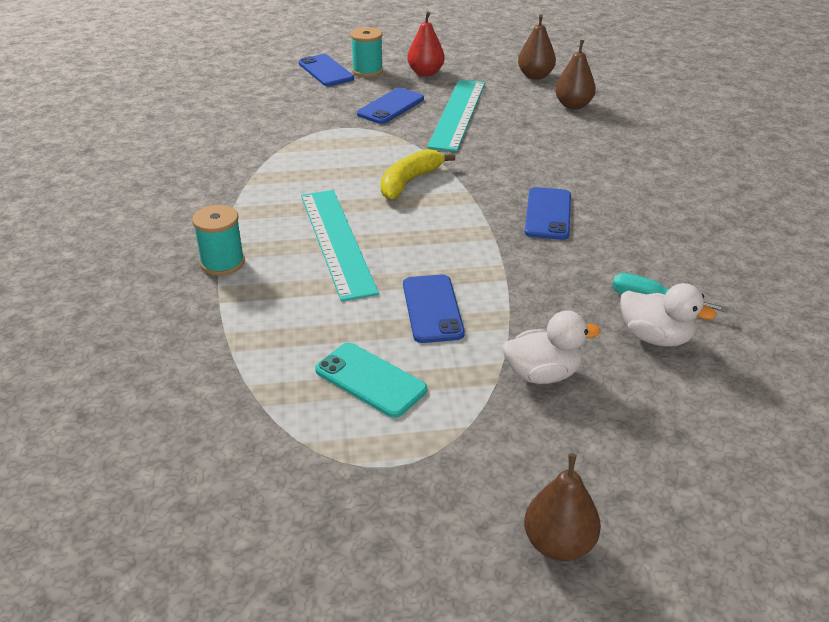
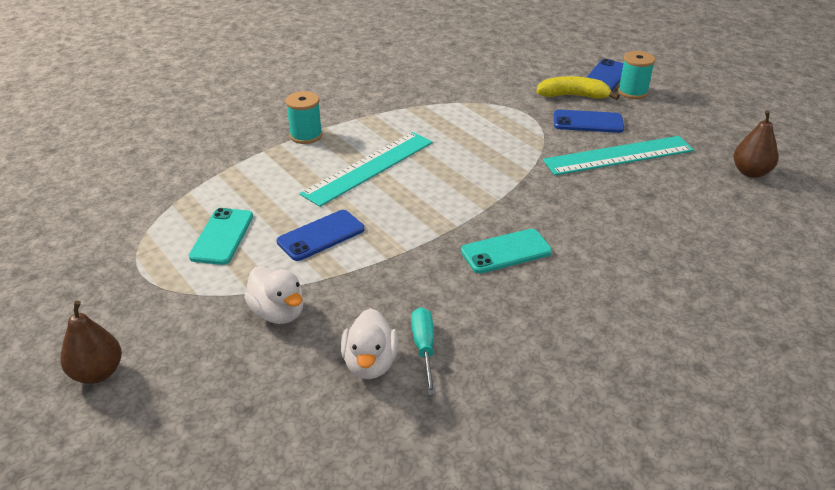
camera: 60 degrees right, 0 degrees up
(409, 182) = (481, 169): yellow banana -> yellow banana (574, 96)
(425, 73) = (669, 117): red pear -> none
(548, 214) = (506, 251): blue phone -> turquoise phone
(573, 105) = (722, 210): brown pear -> none

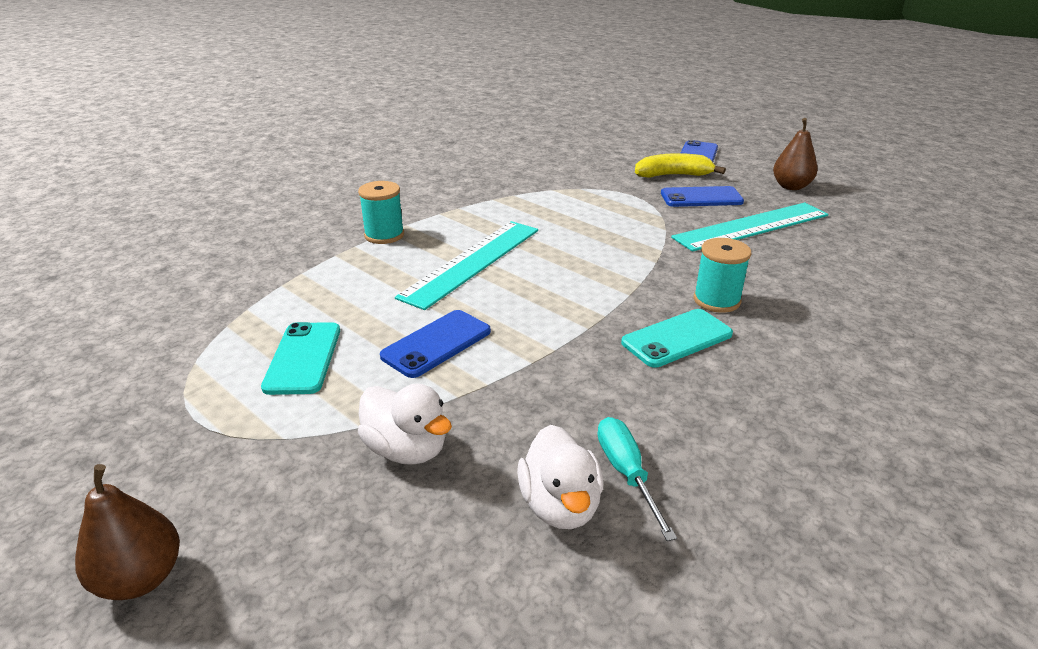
camera: 10 degrees left, 5 degrees down
(632, 92) = (732, 168): turquoise spool -> turquoise spool (716, 300)
(750, 172) = (899, 231): brown pear -> brown pear (791, 186)

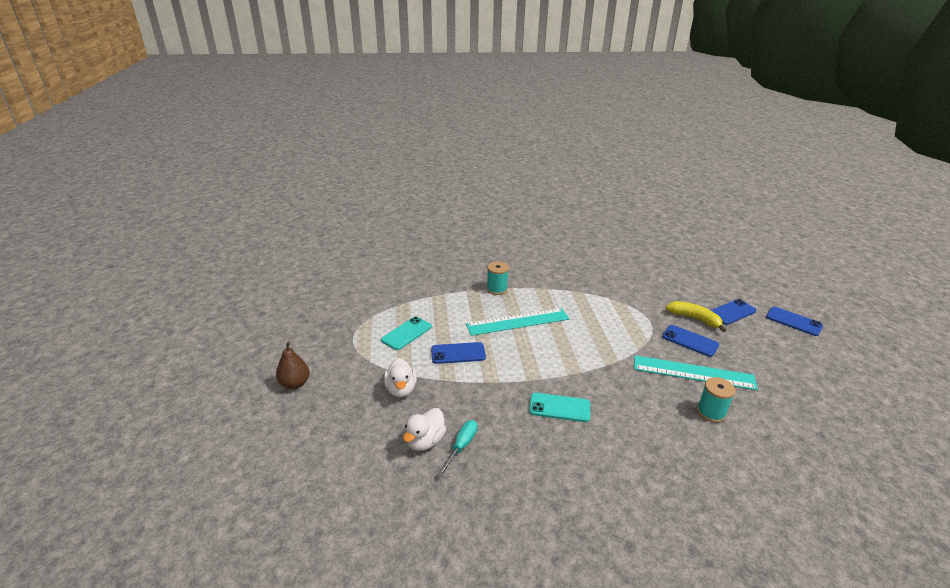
camera: 40 degrees right, 0 degrees up
(716, 300) = (607, 401): turquoise spool -> turquoise spool (711, 412)
(759, 144) = (793, 321): none -> blue phone
(791, 186) = (764, 360): brown pear -> none

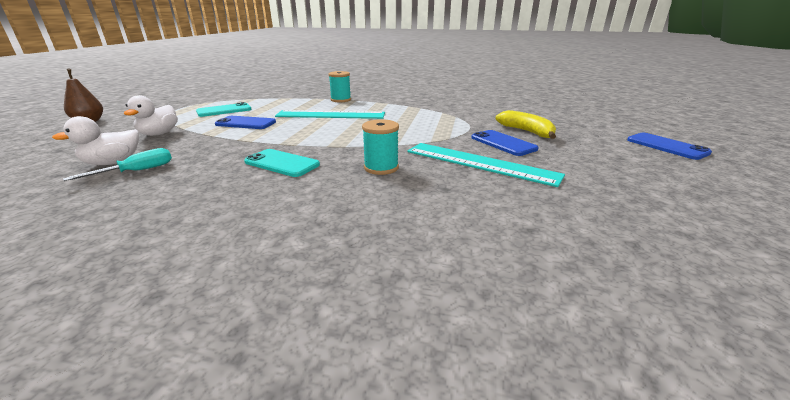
camera: 20 degrees right, 5 degrees down
(711, 412) = (465, 194): turquoise spool -> turquoise spool (381, 168)
(732, 312) = (581, 132): blue phone -> none

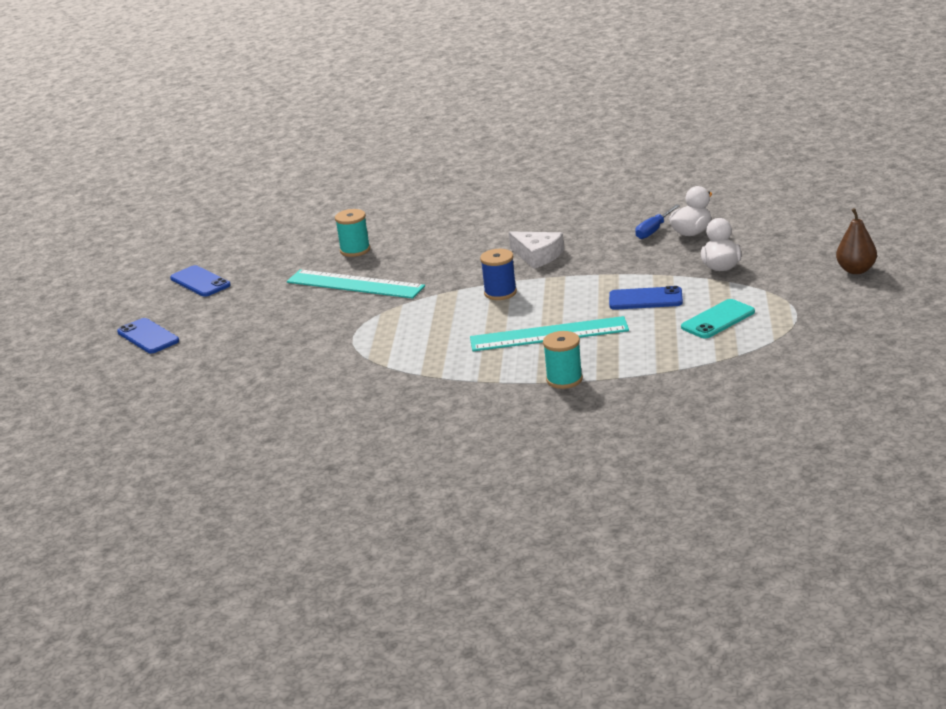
camera: 175 degrees right, 0 degrees up
(137, 171) = (654, 230): turquoise screwdriver -> blue screwdriver
(282, 163) = (537, 256): turquoise phone -> white cheese
(343, 139) = (500, 293): none -> blue spool
(381, 168) = (445, 266): turquoise spool -> turquoise spool (355, 250)
(503, 143) = (322, 314): blue phone -> blue phone (200, 282)
(526, 132) = (285, 339): yellow banana -> none

